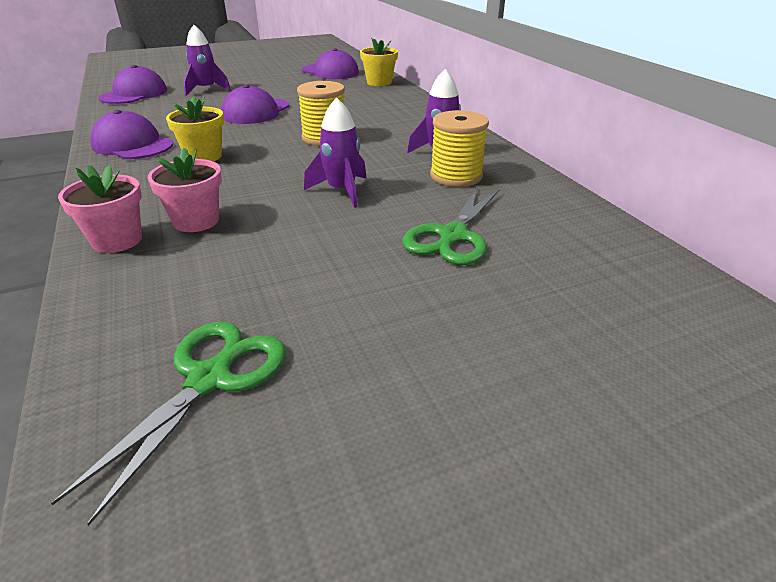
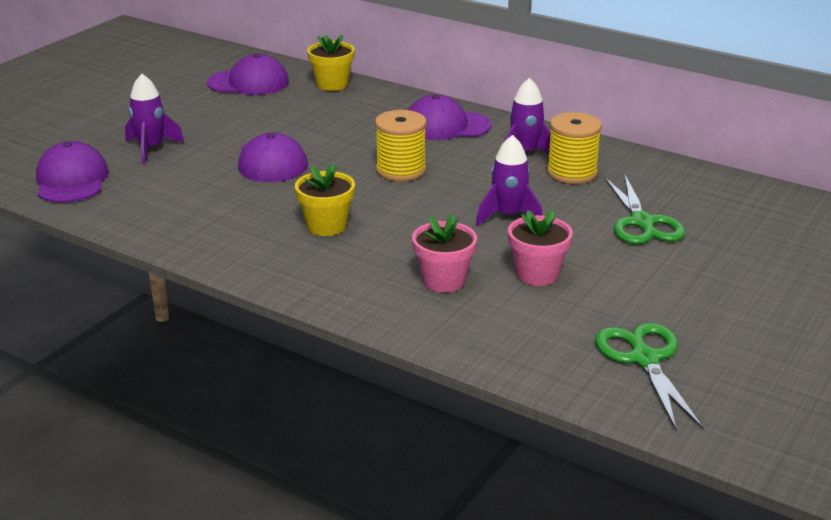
camera: 35 degrees left, 5 degrees down
(117, 240) = (414, 317): pink flower pot -> pink flower pot (537, 274)
(132, 145) = (225, 238): purple cap -> purple cap (446, 126)

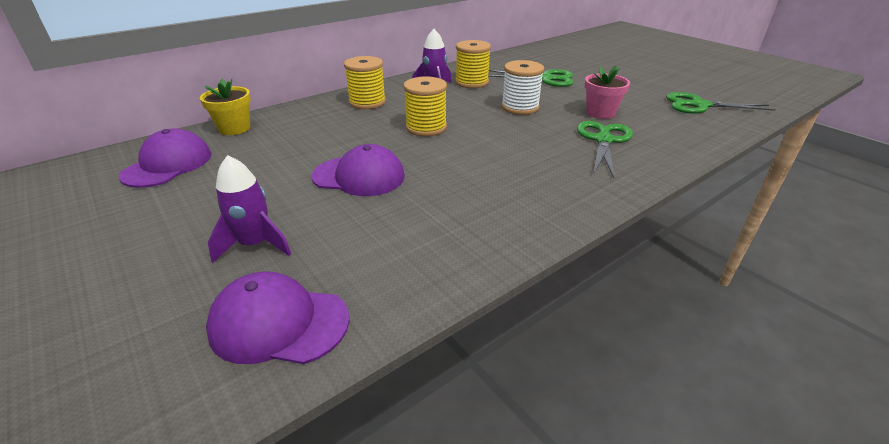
camera: 70 degrees left, 5 degrees up
(326, 226) = (502, 169): yellow flower pot -> none
(443, 281) = (603, 140): pink flower pot -> green scissors
(446, 126) = (367, 102): purple cap -> yellow spool
(508, 216) = (520, 107): purple rocket -> white spool

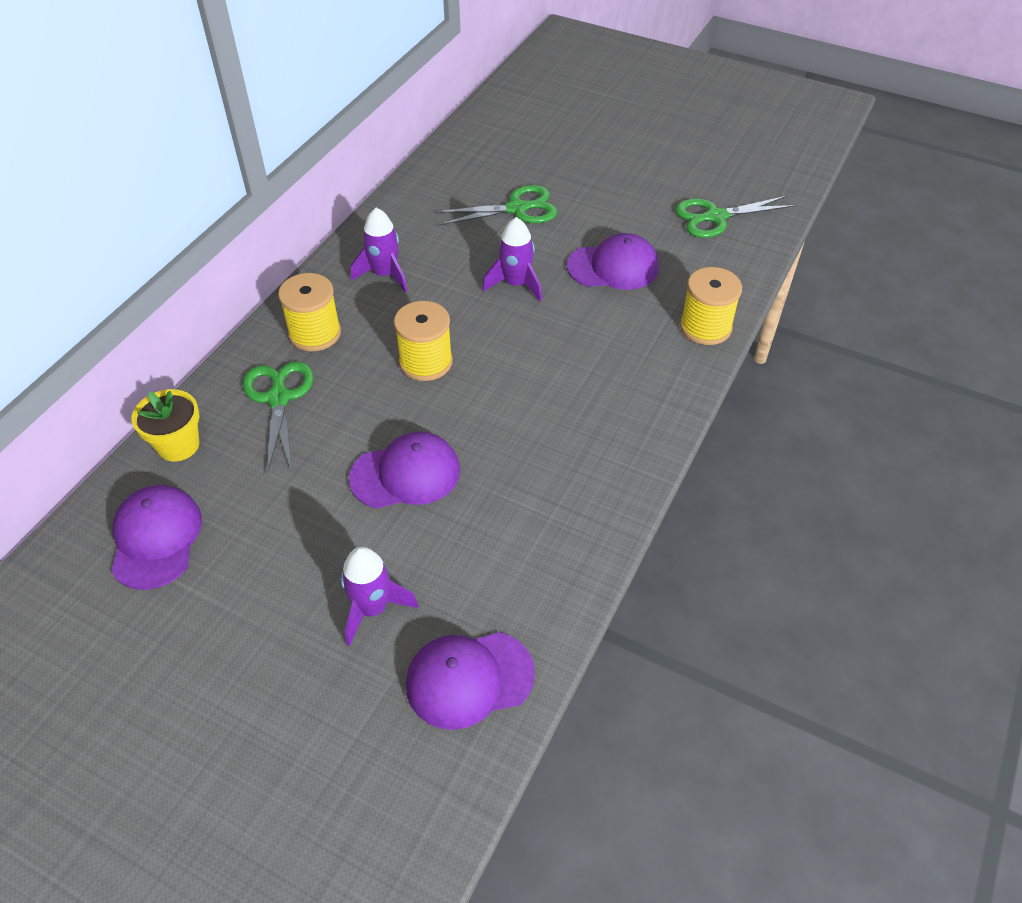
camera: 25 degrees left, 15 degrees up
(472, 82) = (426, 245): yellow spool -> yellow spool (705, 327)
(520, 107) = (515, 284): white spool -> purple rocket
(600, 113) = (613, 267): pink flower pot -> purple cap
(603, 140) = (636, 320): green scissors -> green scissors (279, 398)

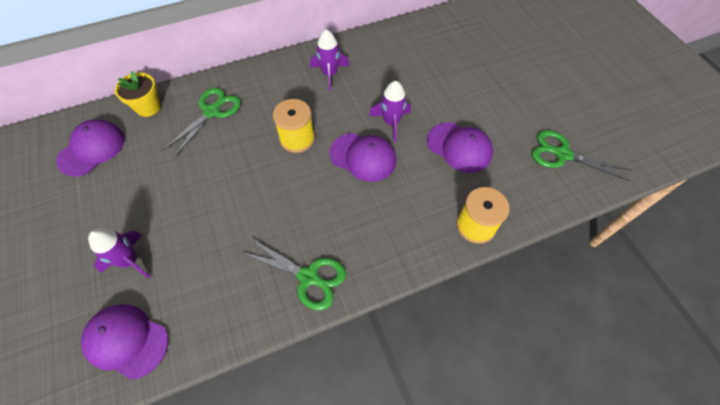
camera: 40 degrees right, 10 degrees up
(315, 333) = (263, 86): yellow spool -> none
(405, 474) = (221, 197): purple cap -> purple cap (363, 157)
(517, 209) = (440, 76): green scissors -> green scissors (308, 277)

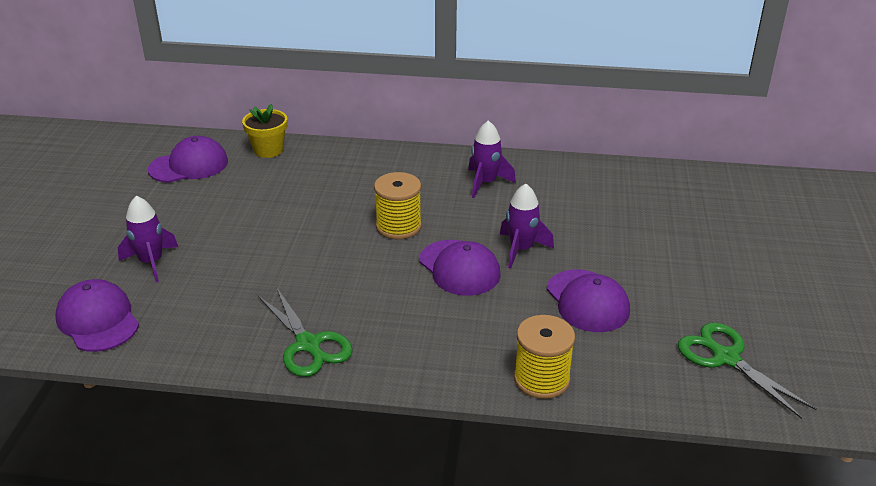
camera: 30 degrees right, 25 degrees down
(212, 112) = (328, 174): green scissors -> none

